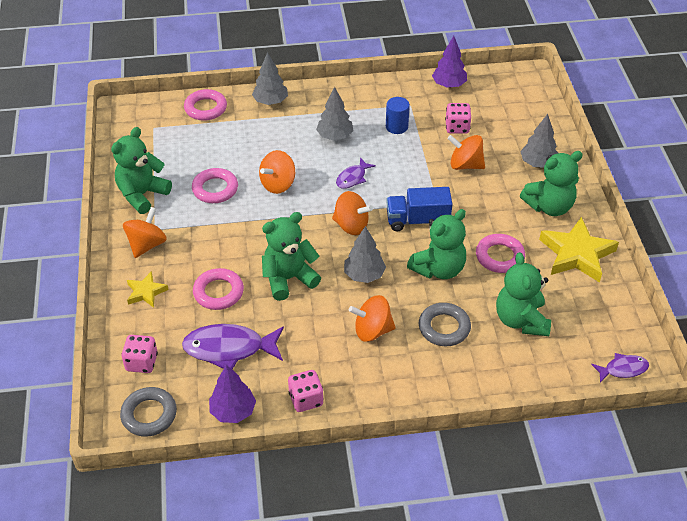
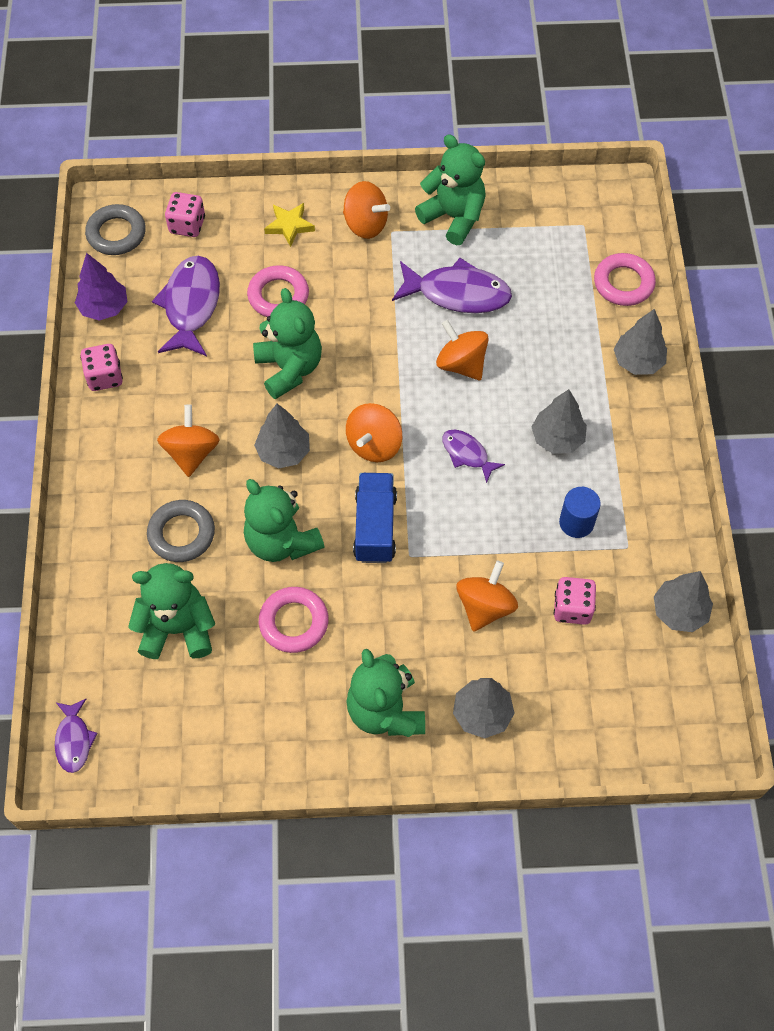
camera: 95 degrees right, 15 degrees up
(215, 189) = (457, 293): pink ring -> purple fish
(449, 85) = (679, 611): purple tree -> grey tree
(576, 254) = (285, 728): yellow star -> none

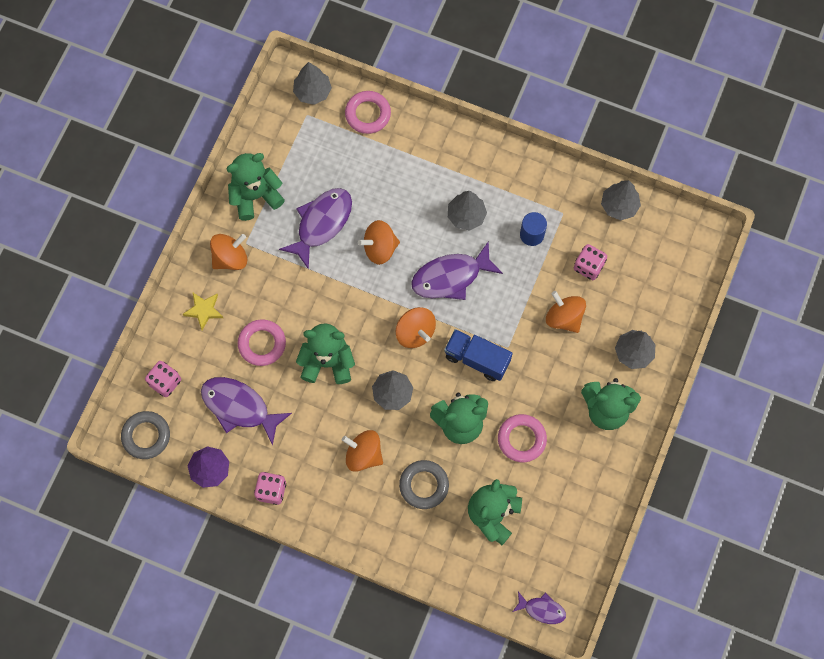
camera: 65 degrees left, 10 degrees up
(467, 454) = (451, 277): purple fish -> purple fish, size x1.82
(637, 361) = (433, 137): grey tree -> grey tree (312, 92)

